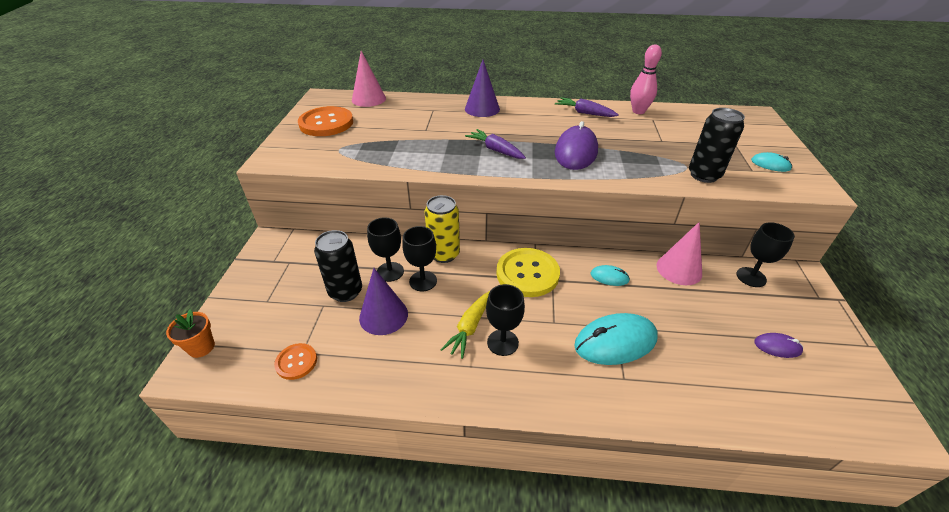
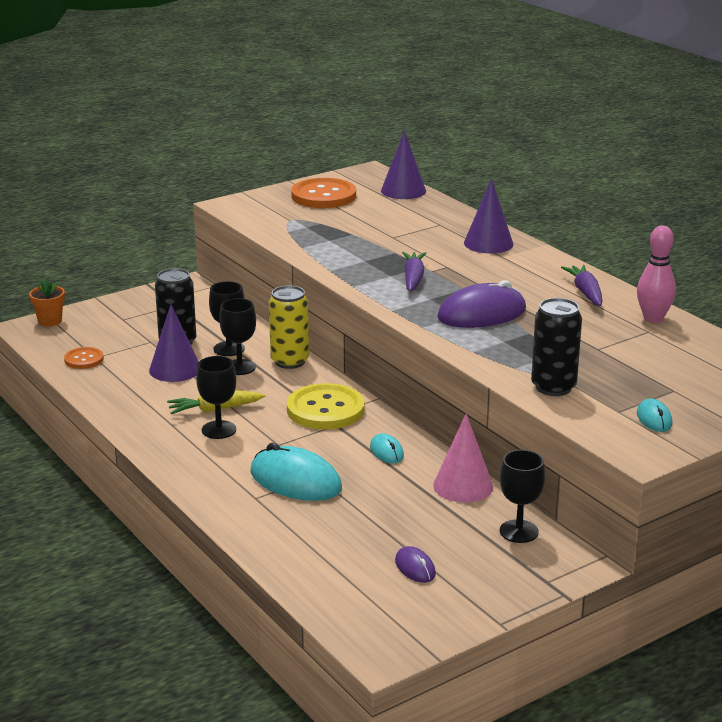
camera: 50 degrees right, 15 degrees down
(368, 99) = (403, 191): pink cone -> purple cone

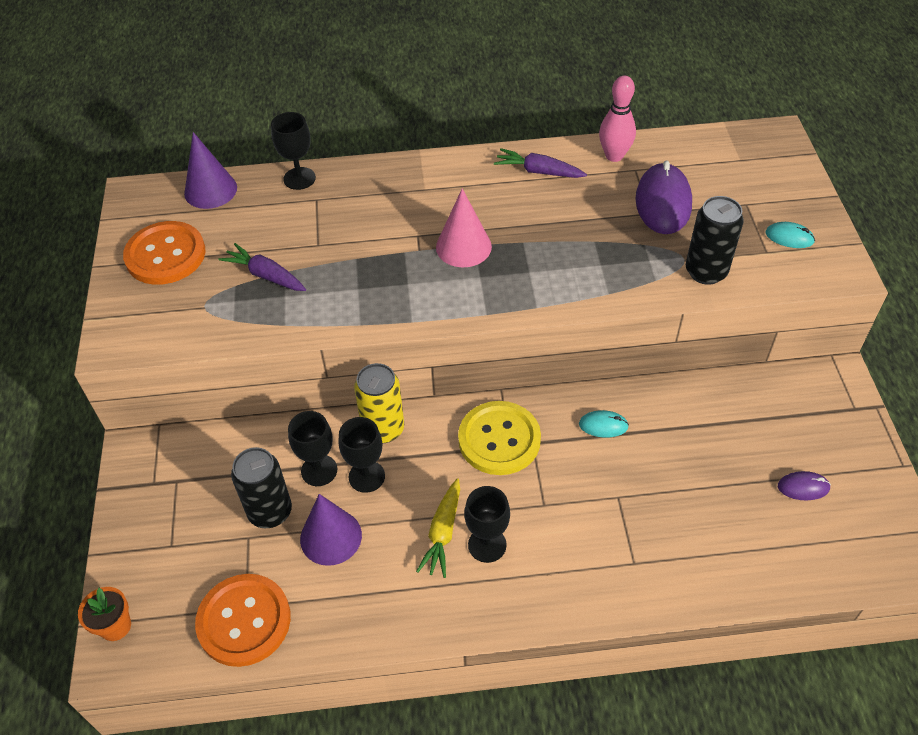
camera: 60 degrees left, 25 degrees up
(84, 359) = (244, 621): orange button -> orange button, size x1.88
(295, 480) = (619, 517): turquoise mouse -> none
(413, 278) = (427, 270): purple carrot -> purple carrot (266, 275)
(463, 486) = (688, 397): pink cone -> pink cone (463, 247)
(482, 314) = (537, 255): purple mouse -> purple mouse (663, 202)
(488, 243) = (389, 186): purple cone -> none
(519, 531) = (776, 392): black goblet -> black goblet (299, 178)

